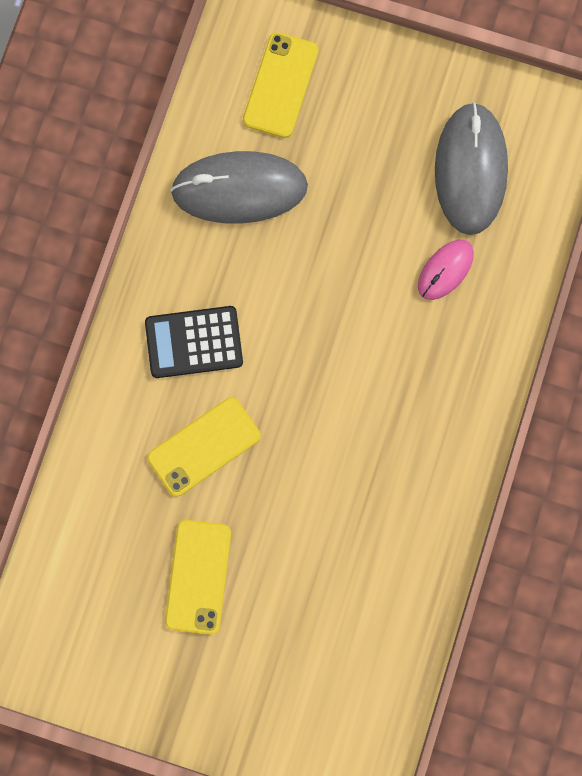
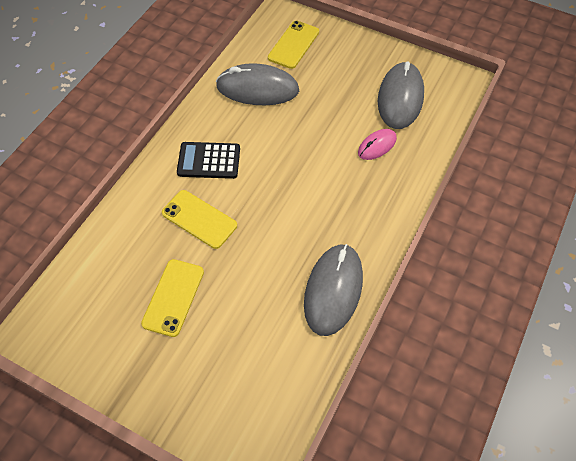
camera: 10 degrees right, 20 degrees down
(204, 447) = (199, 219): yellow phone -> yellow phone turned 60 degrees clockwise
(416, 527) = (333, 290): none -> grey mouse

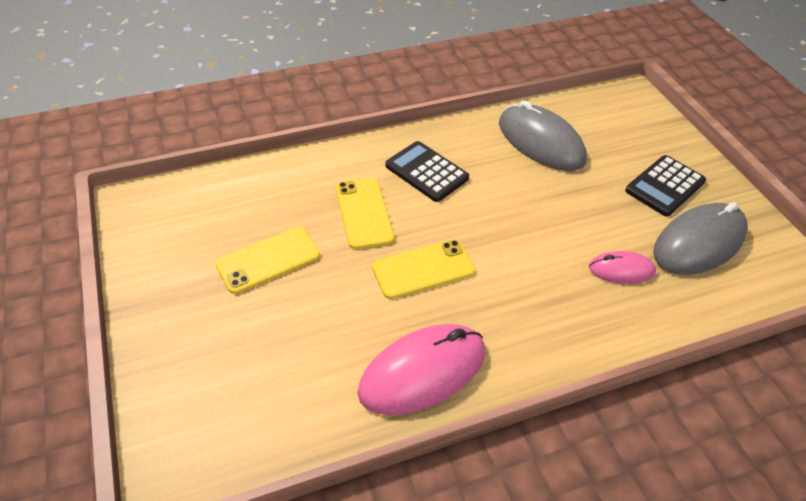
camera: 40 degrees right, 10 degrees down
(293, 45) = (620, 127): yellow phone -> yellow phone (423, 269)
(333, 290) = (423, 372): grey mouse -> pink mouse
(353, 72) = (665, 186): none -> black calculator

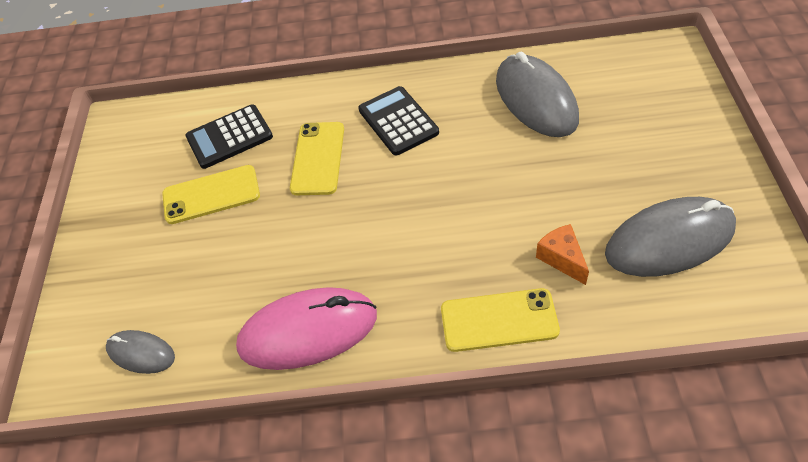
camera: 25 degrees right, 5 degrees up
(256, 426) = (141, 353): none -> grey mouse
(423, 269) = (352, 226): yellow phone -> yellow phone (499, 320)
(621, 270) = (562, 258): pink mouse -> orange cheese
(665, 186) = (659, 168): black calculator -> black calculator (229, 137)

